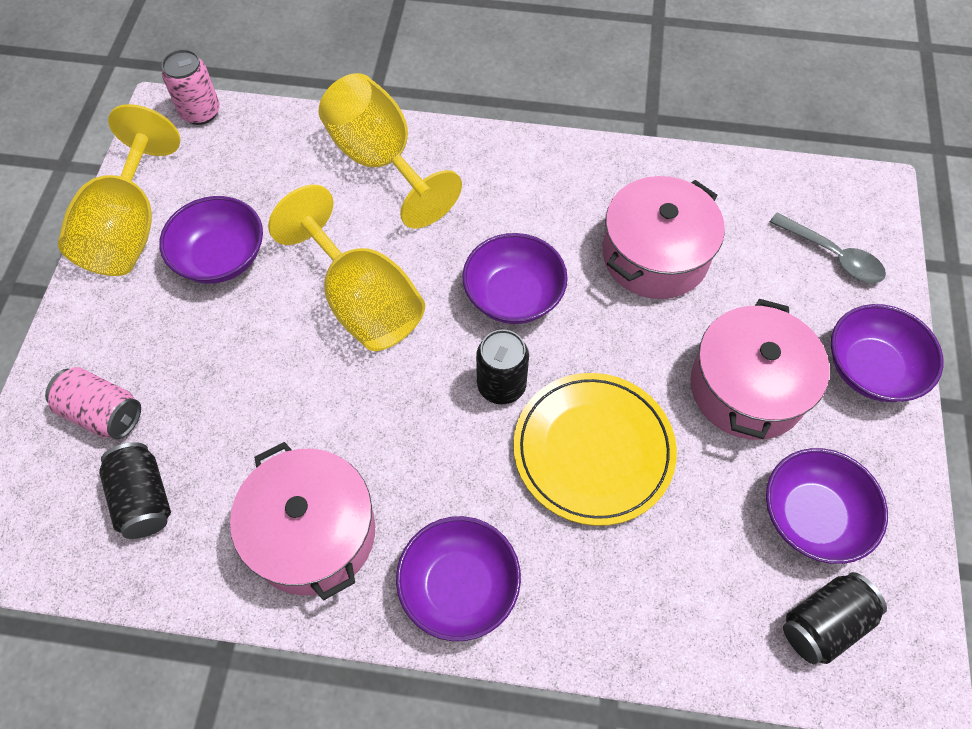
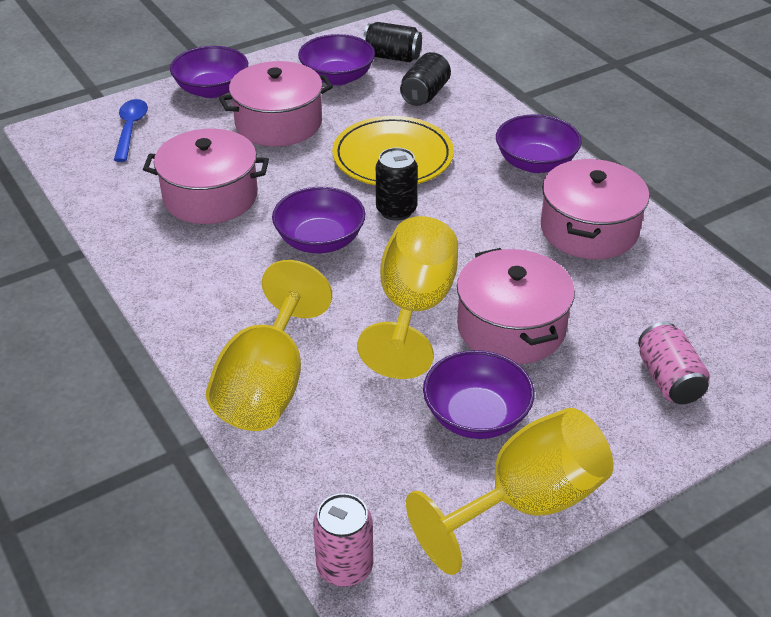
camera: 130 degrees left, 20 degrees down
(144, 499) = (680, 313): black can -> black can (425, 94)
(271, 351) = (511, 327): none -> pink pot
(832, 255) = (130, 129): grey spoon -> blue spoon

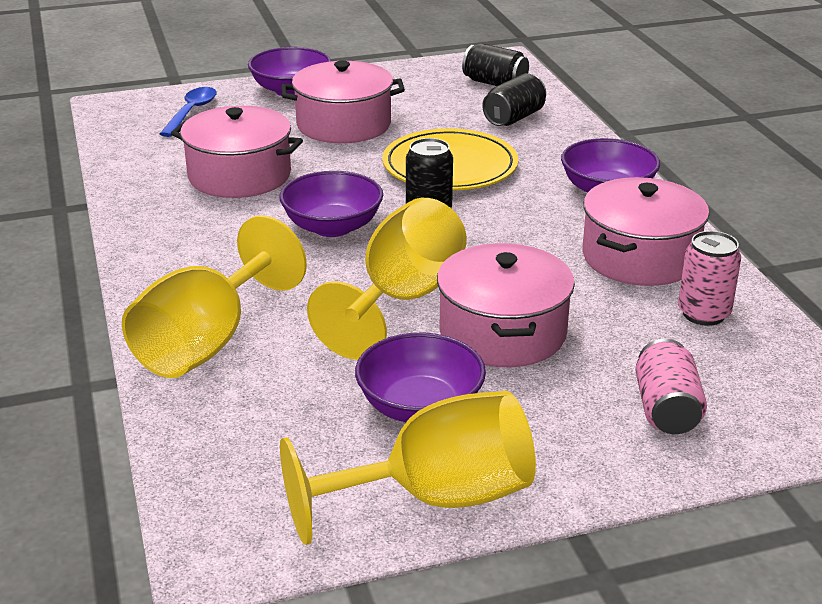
camera: 15 degrees right, 10 degrees down
(337, 77) = (426, 94): purple bowl -> none
(344, 567) = (197, 520): pink can -> pink can (703, 314)

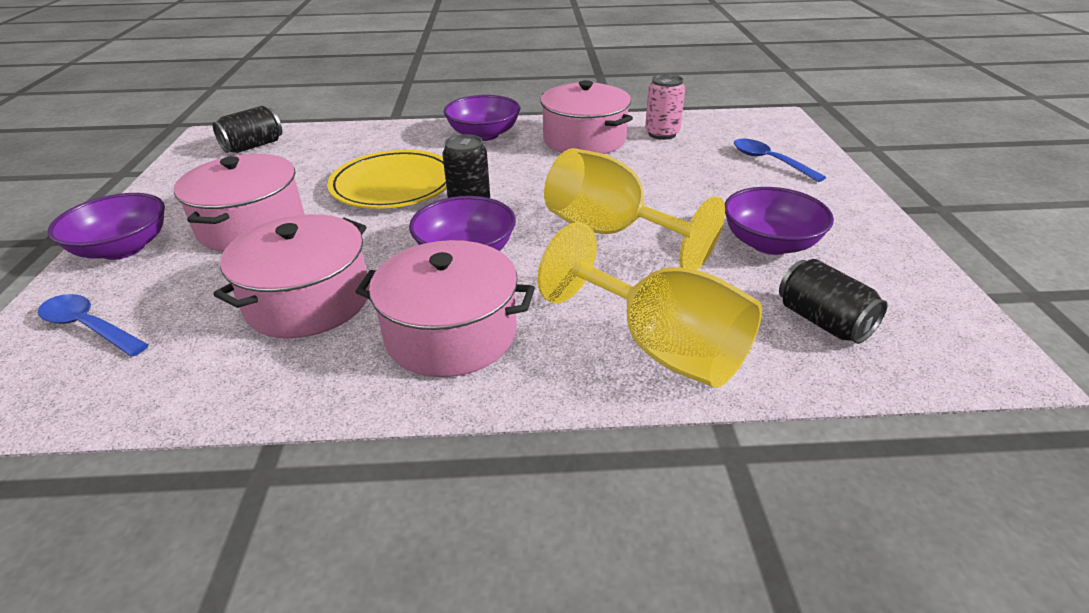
camera: 75 degrees left, 5 degrees up
(435, 498) = (884, 251): yellow goblet -> none
(502, 332) = (671, 198): pink pot -> pink pot (451, 333)
(514, 118) = (330, 148): black can -> black can (823, 321)
(666, 409) = (769, 161): pink can -> blue spoon

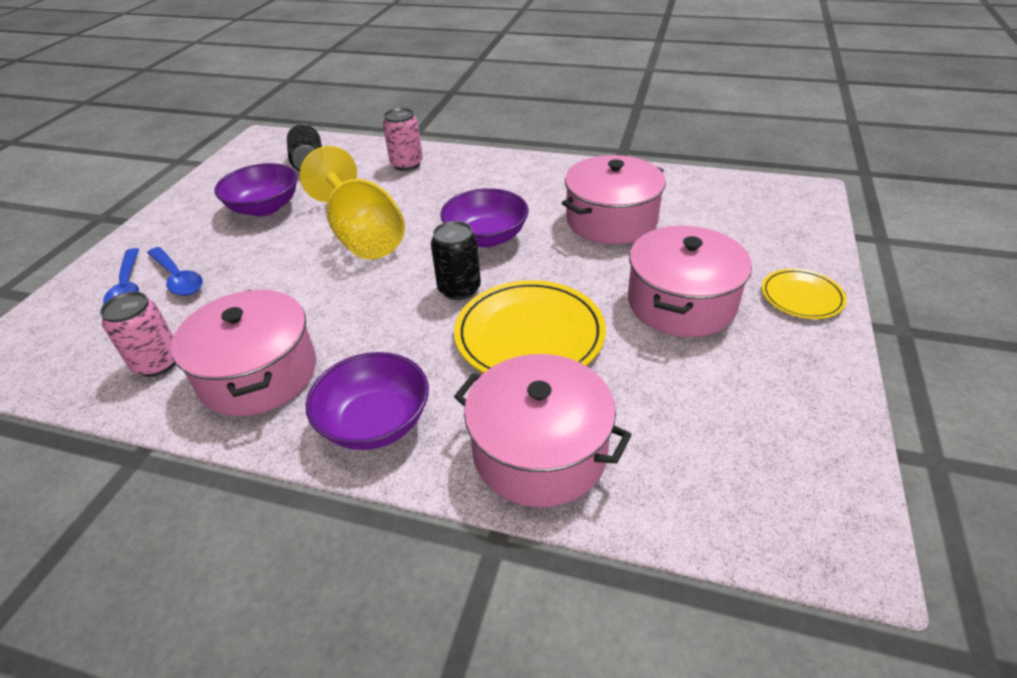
camera: 160 degrees left, 5 degrees up
(89, 327) = (768, 226): blue spoon -> blue spoon (178, 278)
(123, 248) = (801, 297): purple bowl -> yellow plate
(253, 146) = (743, 484): black can -> none
(451, 333) = (518, 187): pink pot -> pink pot (540, 451)
(661, 347) = (407, 164): yellow goblet -> pink can

